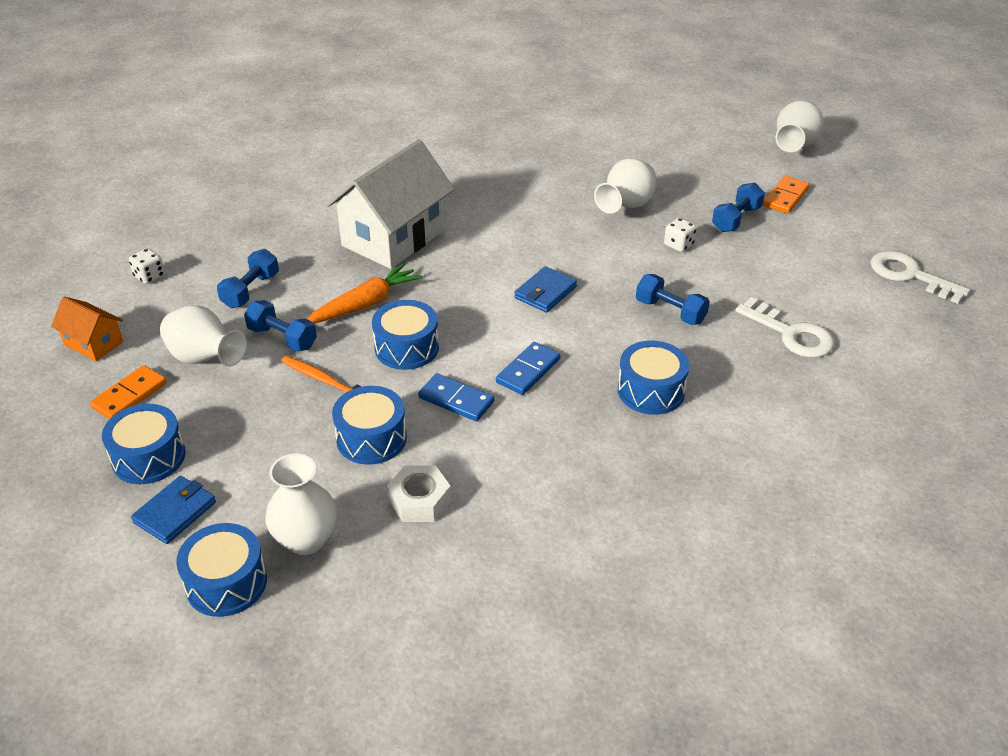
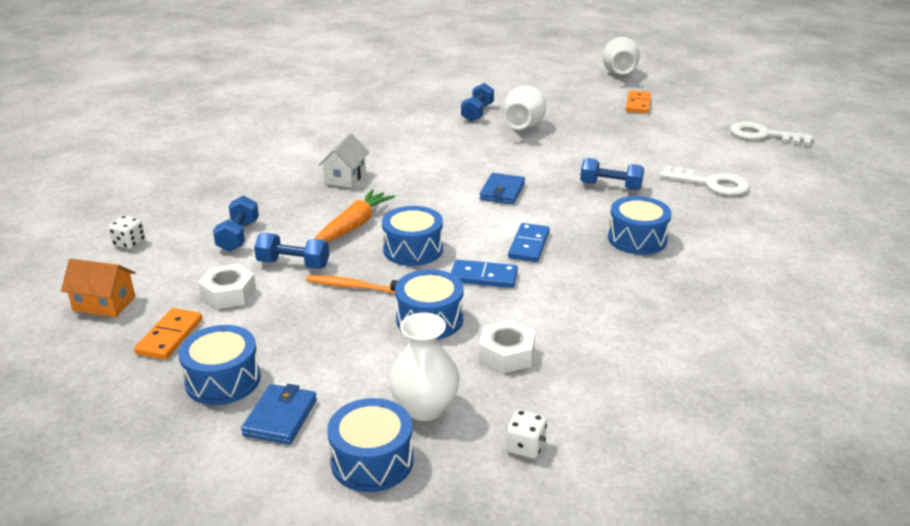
camera: 20 degrees left, 10 degrees down
(205, 359) = (228, 294): white vase -> white nut
(394, 237) = (345, 177): white house -> white house, size x0.49
(678, 245) = (583, 144): white dice -> white dice (525, 447)
(736, 219) = (613, 122): blue dumbbell -> blue dumbbell (477, 113)

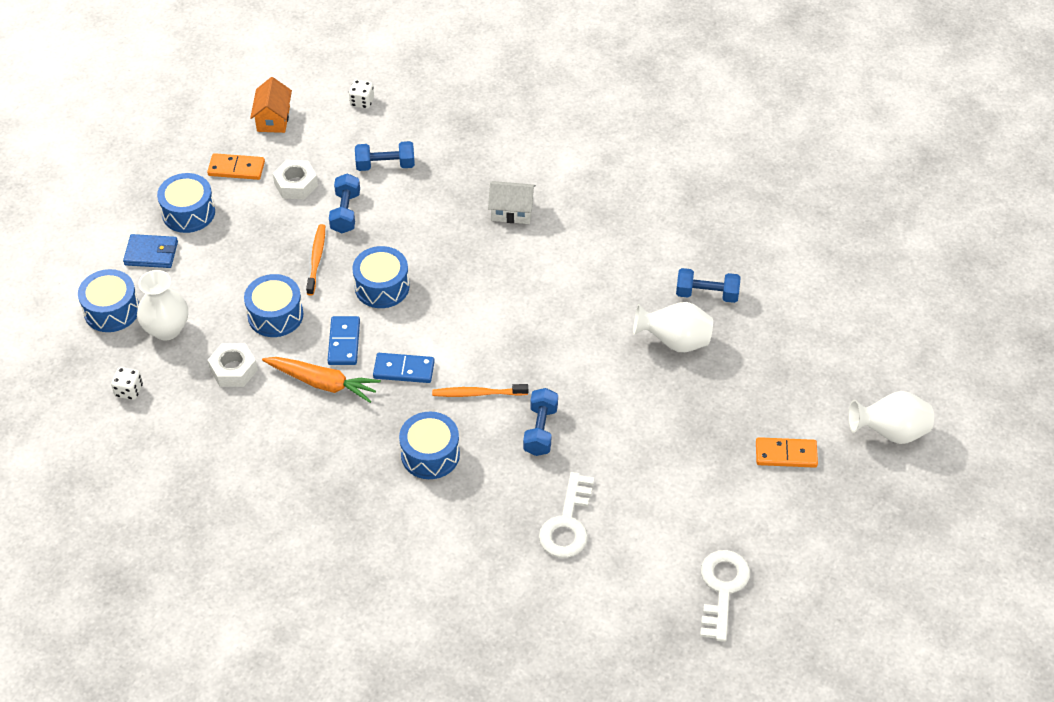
camera: 80 degrees right, 20 degrees up
(353, 226) = (415, 237): orange carrot -> orange carrot (323, 383)
(502, 191) = (508, 339): blue wallet -> none
(565, 211) = (477, 393): none -> orange toothbrush

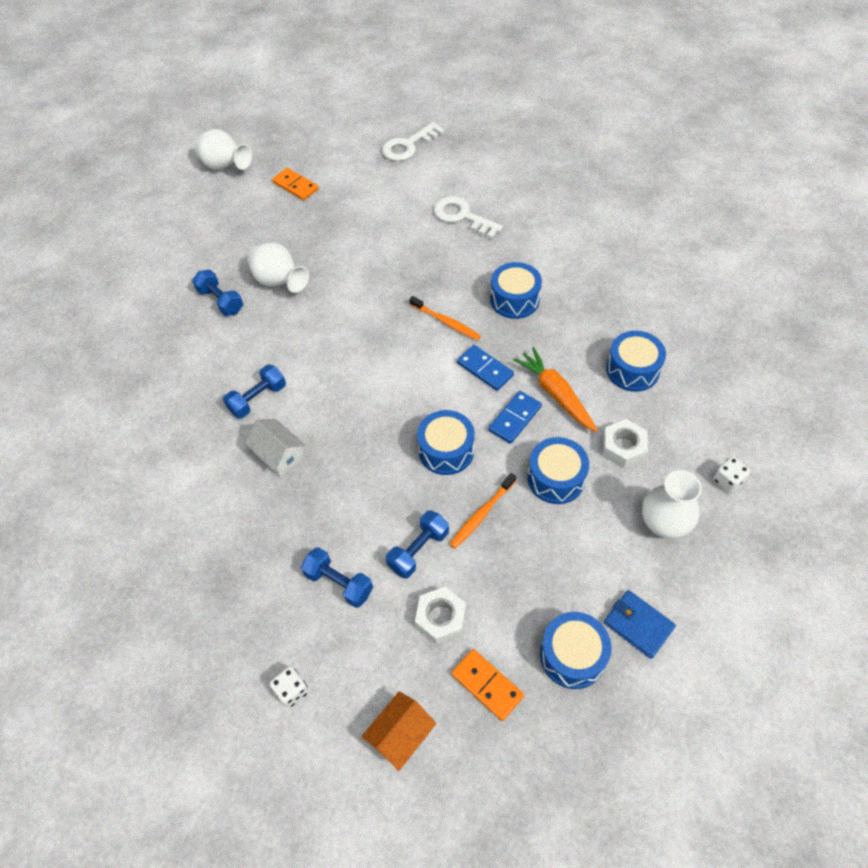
camera: 140 degrees left, 5 degrees up
(111, 310) = (710, 578): blue drum -> blue drum (632, 370)
(540, 430) = (426, 275): blue dumbbell -> blue dumbbell (258, 399)
(567, 523) = (462, 216): white key -> white key turned 105 degrees counterclockwise

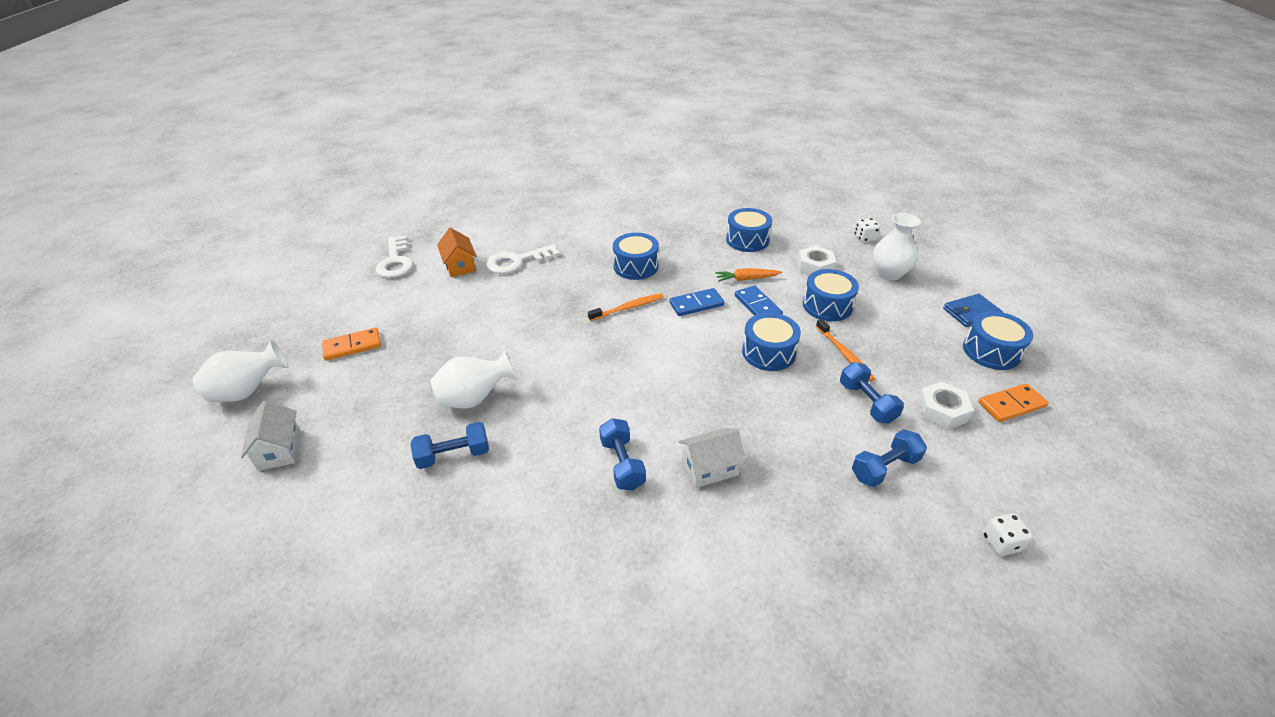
camera: 65 degrees left, 15 degrees down
(185, 215) = (279, 450): none -> white house
(400, 736) = (1056, 474): orange house -> orange house (460, 266)
(556, 394) = (746, 279): orange carrot -> orange carrot, size x0.66

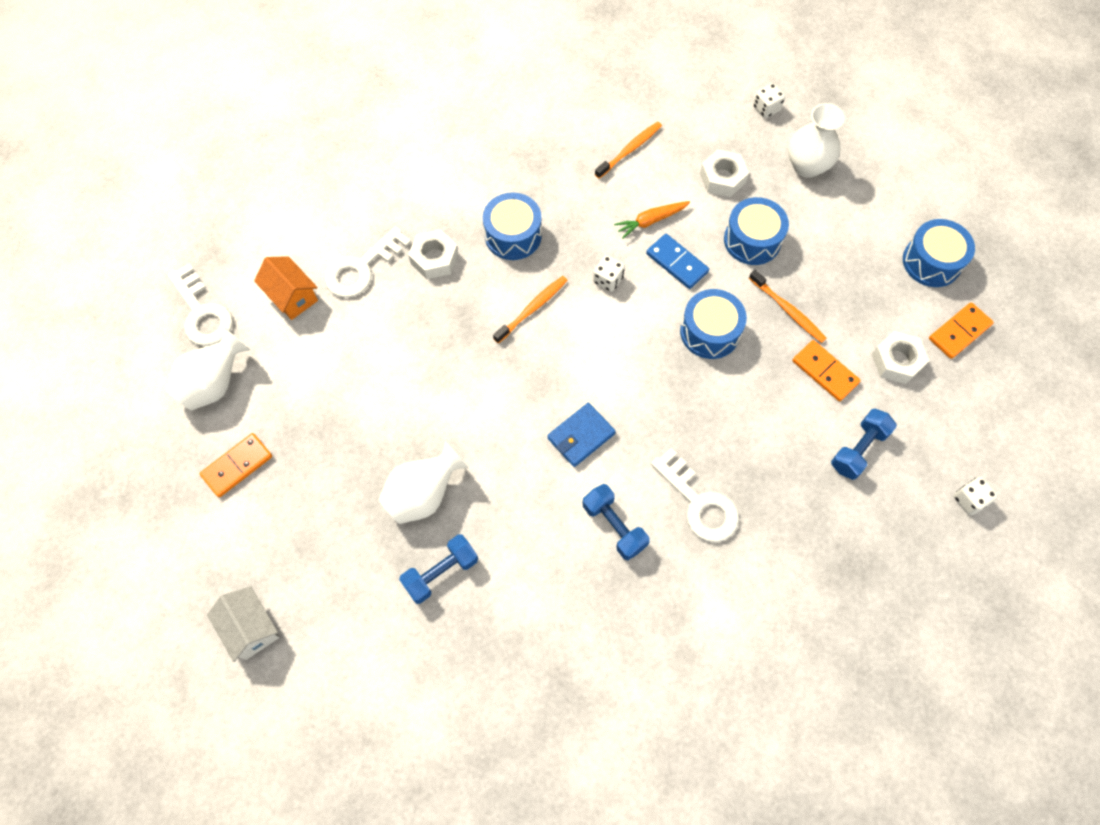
camera: 20 degrees left, 25 degrees up
(249, 391) = (158, 567): white vase -> white vase (215, 383)
(571, 267) = (434, 259): none -> white nut
(696, 304) = (608, 280): blue domino -> white dice
(709, 468) = (699, 503): white house -> white key
(747, 240) = (630, 149): blue drum -> orange toothbrush
(866, 402) = (825, 372): blue dumbbell -> orange domino
(971, 313) = (903, 208): blue wallet -> blue wallet (581, 436)

